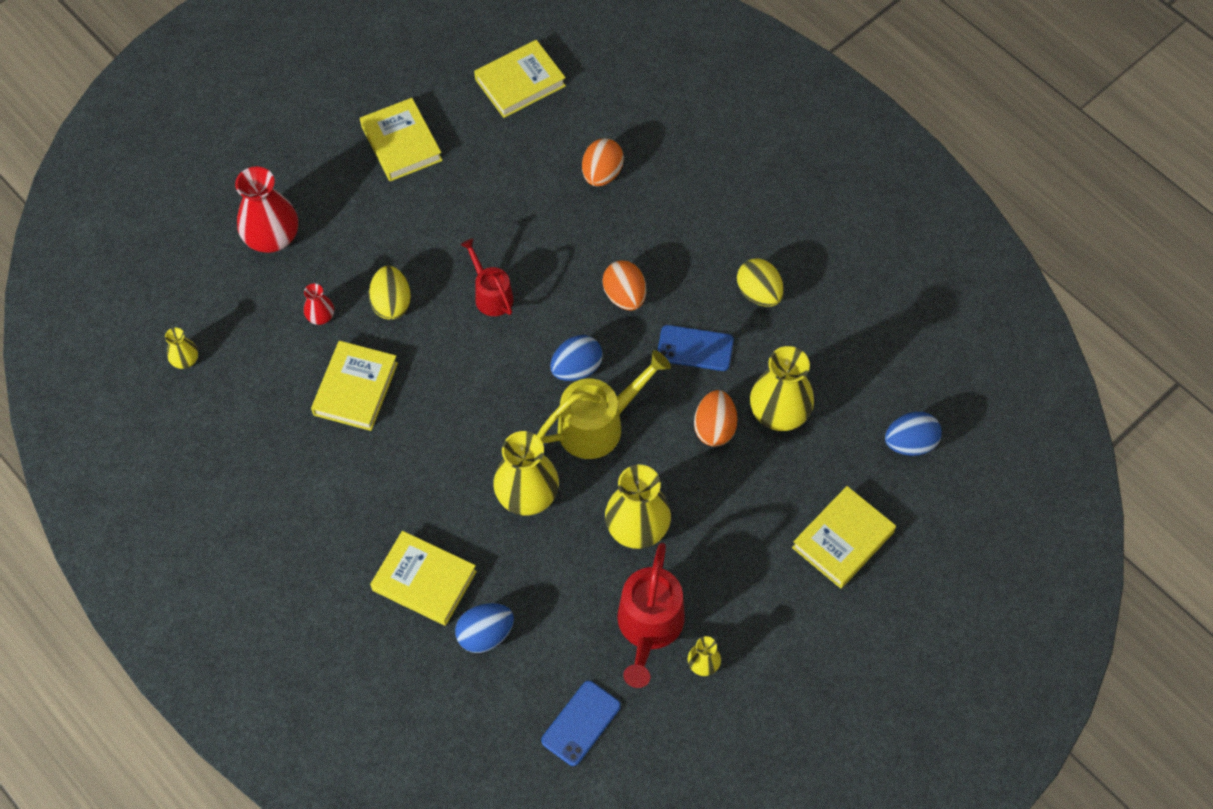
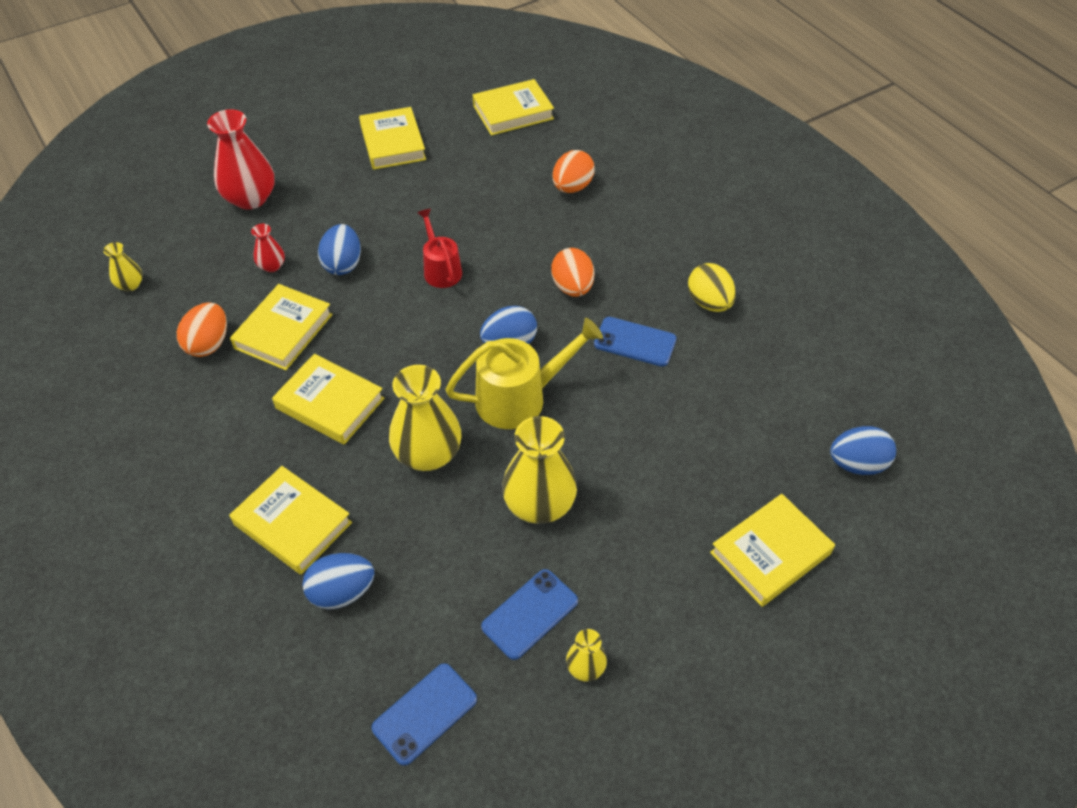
camera: 10 degrees right, 10 degrees down
(391, 303) = (343, 264): yellow egg -> blue egg
(423, 458) = (330, 403): none -> yellow book
(649, 627) = (530, 614): red watering can -> blue phone
(714, 428) = (642, 418): orange egg -> orange egg (209, 344)
(779, 412) = (715, 413): yellow vase -> none

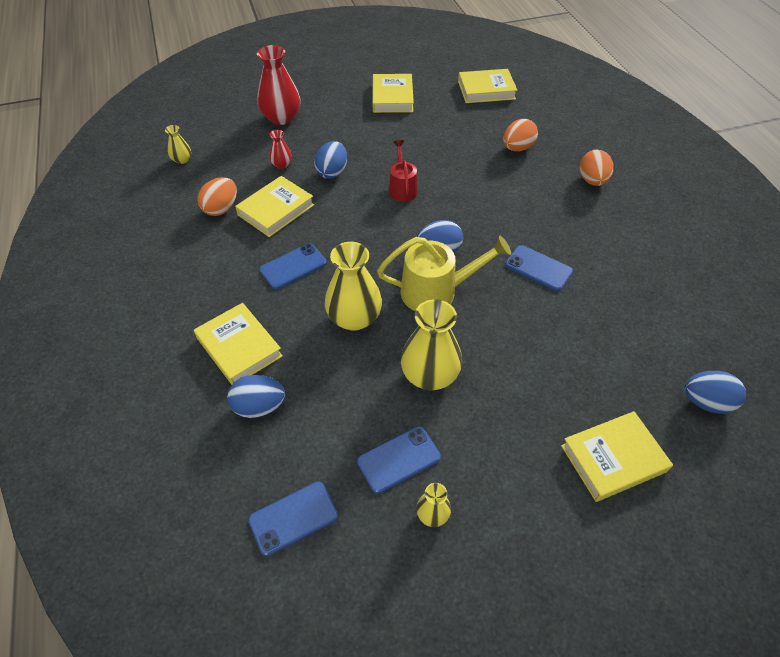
camera: 15 degrees right, 0 degrees up
(330, 403) = (293, 266): yellow book -> blue phone
(572, 287) = (499, 219): orange egg -> orange egg (592, 181)
(709, 303) = (606, 250): yellow egg -> none

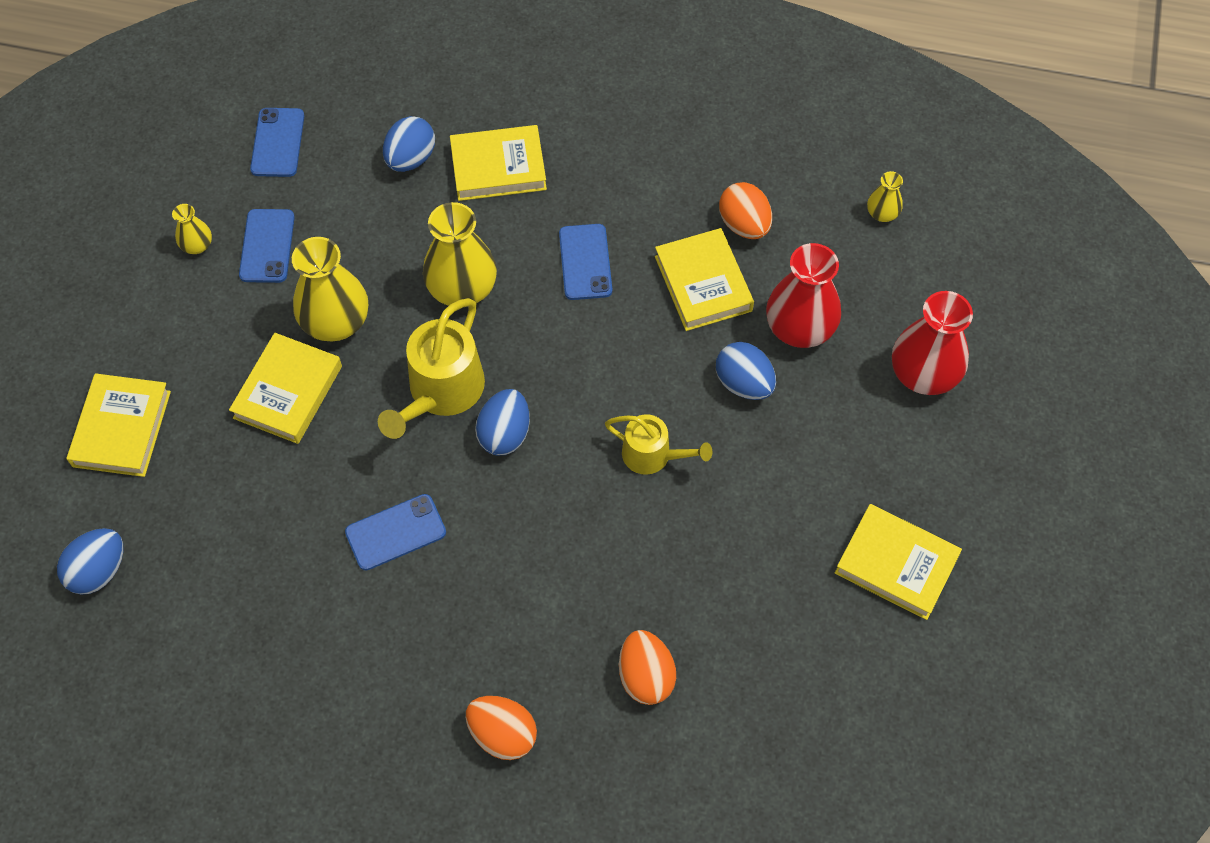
camera: 120 degrees right, 10 degrees up
(282, 164) = (799, 328): red vase -> red vase, size x2.03
(402, 188) = (652, 455): red watering can -> yellow watering can
(486, 90) = (836, 736): yellow book -> yellow book (288, 392)

